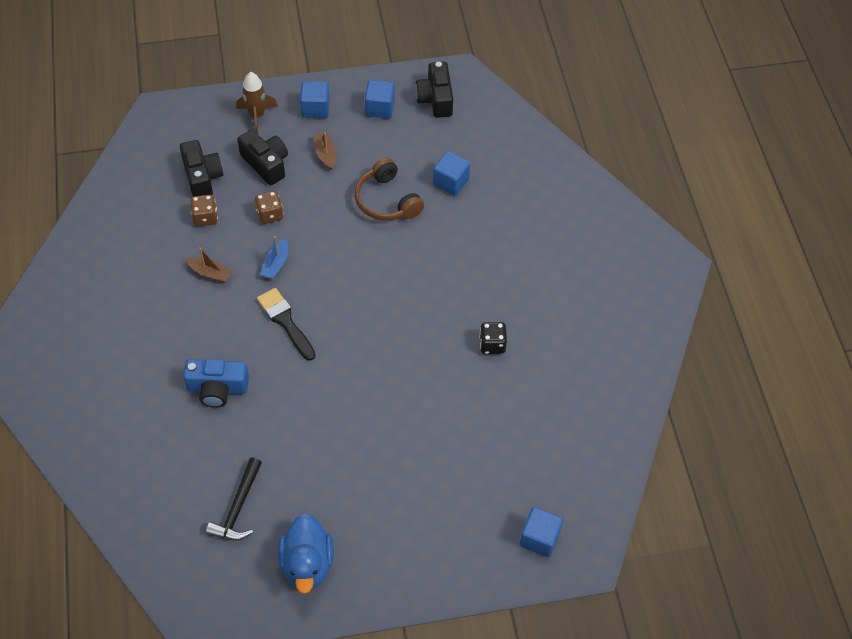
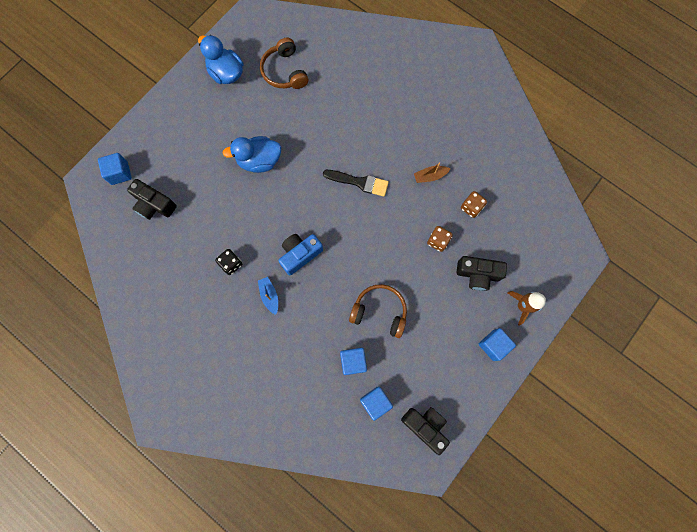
camera: 140 degrees right, 20 degrees up
(202, 177) = (503, 232): black camera -> black camera (154, 205)
(217, 389) = (355, 118): blue camera -> blue camera (300, 254)
(238, 508) = (284, 71): black hammer -> brown headphones
(276, 264) = (400, 212): blue boat -> blue boat (269, 296)
(325, 154) = (450, 314): brown boat -> none
(367, 425) = (259, 161): none -> blue duck
(380, 108) = (453, 383): blue cube -> blue cube (375, 402)

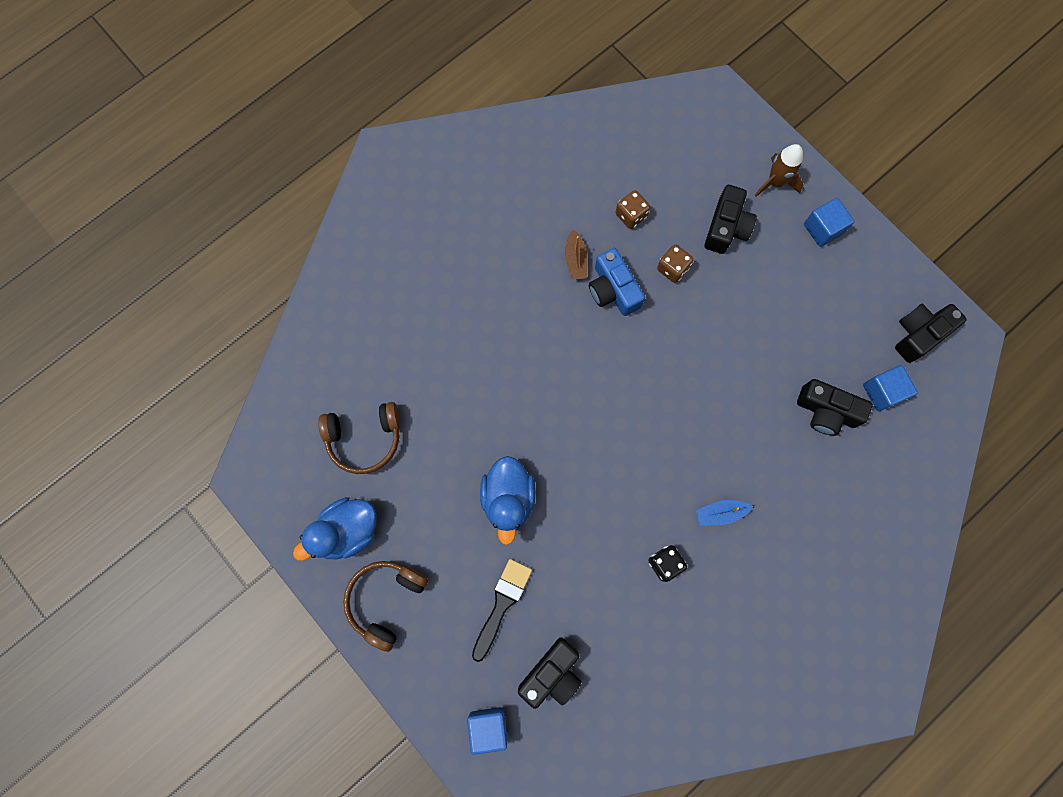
camera: 80 degrees left, 0 degrees up
(300, 254) = (665, 460): blue camera -> blue camera (613, 290)
(353, 361) = (826, 411): blue cube -> black camera
(359, 182) = (568, 358): black brush -> black brush (502, 604)
(379, 312) = (761, 364): brown headphones -> brown headphones (385, 600)

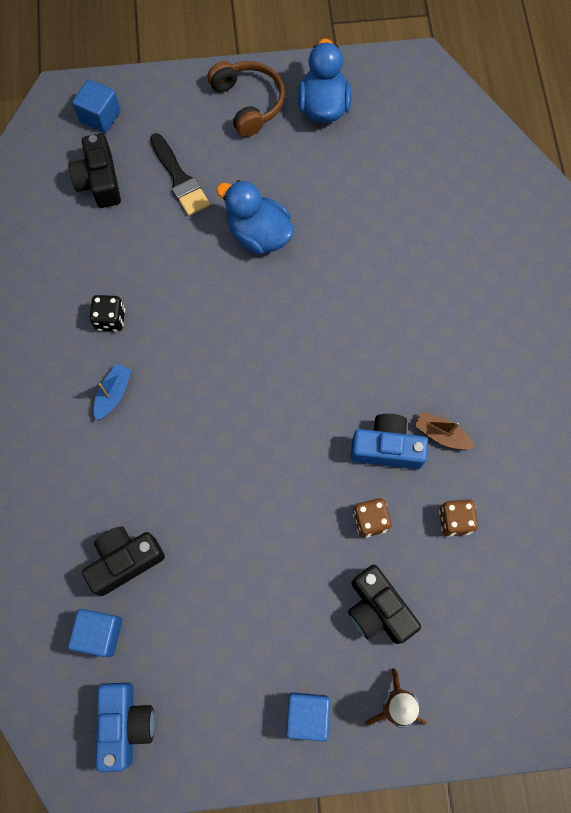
camera: 125 degrees right, 5 degrees down
(364, 438) = (391, 160): brown headphones -> none
(918, 334) = (125, 723): black camera -> blue camera

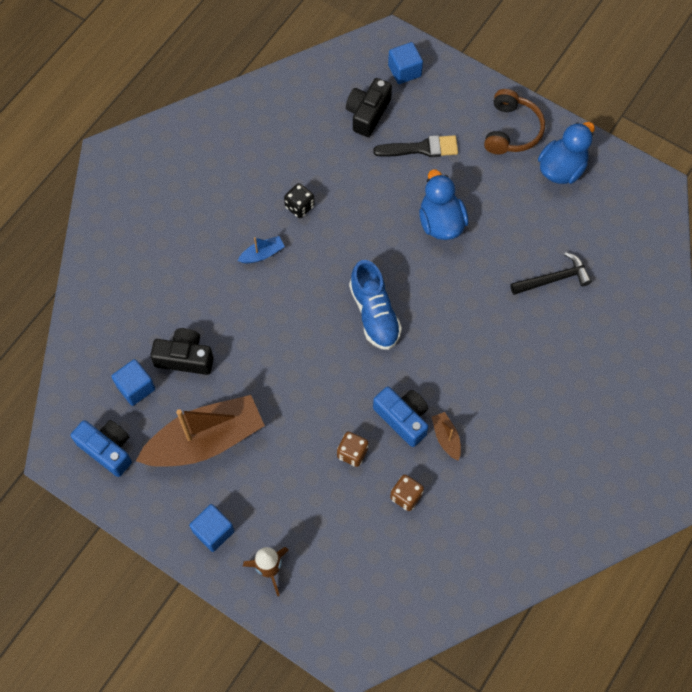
camera: 40 degrees right, 5 degrees down
(125, 723) = (107, 449): blue camera -> blue camera turned 90 degrees counterclockwise
(179, 179) = (421, 148): black brush -> black brush turned 105 degrees counterclockwise
(218, 628) = (205, 440): none -> brown boat
(273, 368) = (374, 314): none -> blue shoe
(378, 609) = (309, 508): black camera -> none
(404, 212) = (554, 279): none -> black hammer

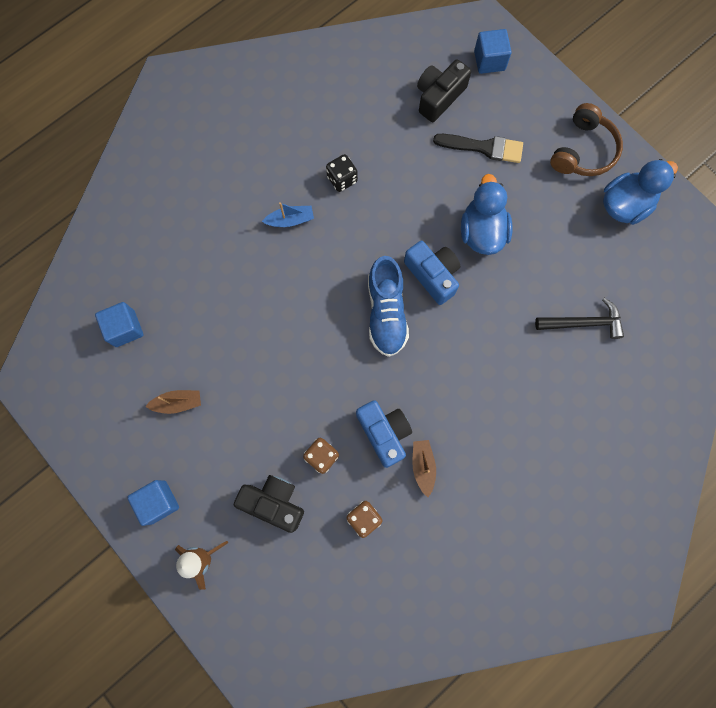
camera: 15 degrees right, 10 degrees up
(107, 449) = (79, 386): blue camera -> blue camera (433, 275)
(185, 358) = (182, 310): black camera -> black camera (274, 502)
(205, 440) = (178, 403): brown boat -> brown boat, size x0.40

